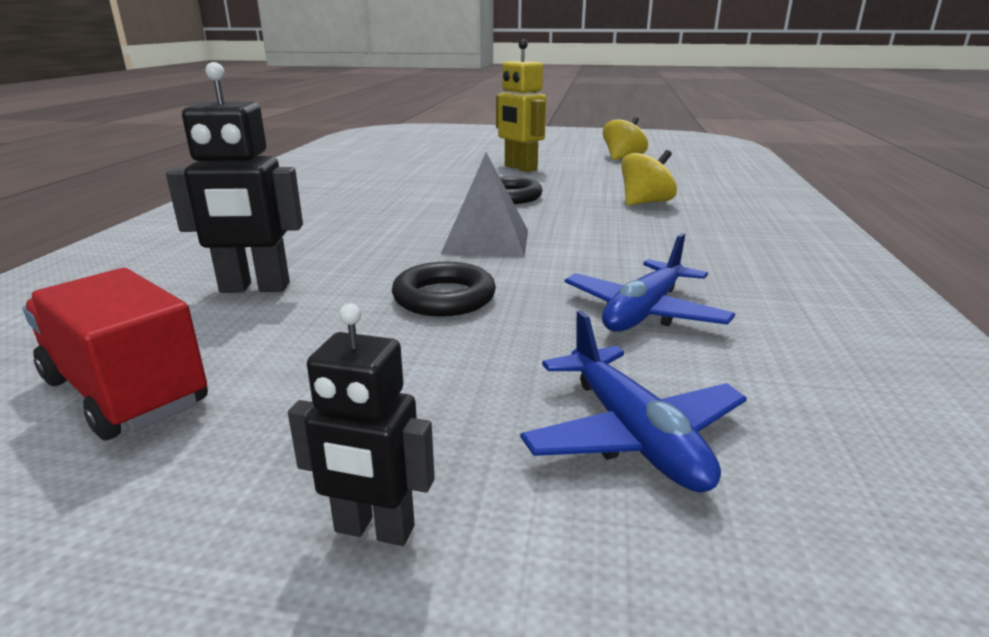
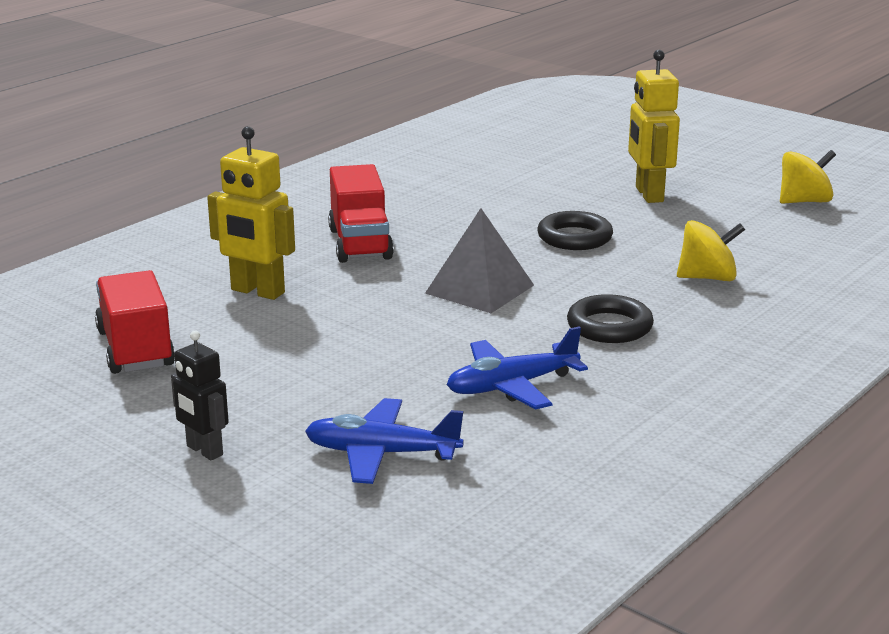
camera: 30 degrees right, 0 degrees up
(254, 288) = (257, 292): black robot -> yellow robot
(327, 230) = (360, 244): none -> red truck
(444, 297) = (380, 335): black ring -> black ring (609, 326)
(633, 435) = (381, 454): blue plane -> blue plane turned 90 degrees clockwise

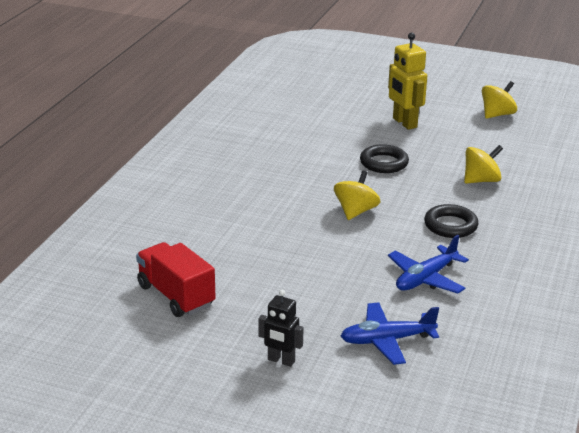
camera: 20 degrees left, 5 degrees up
(257, 292) = (219, 238): yellow robot -> none
(360, 244) = (255, 189): red truck -> none
(480, 289) = (355, 211): grey pyramid -> yellow spinning top

